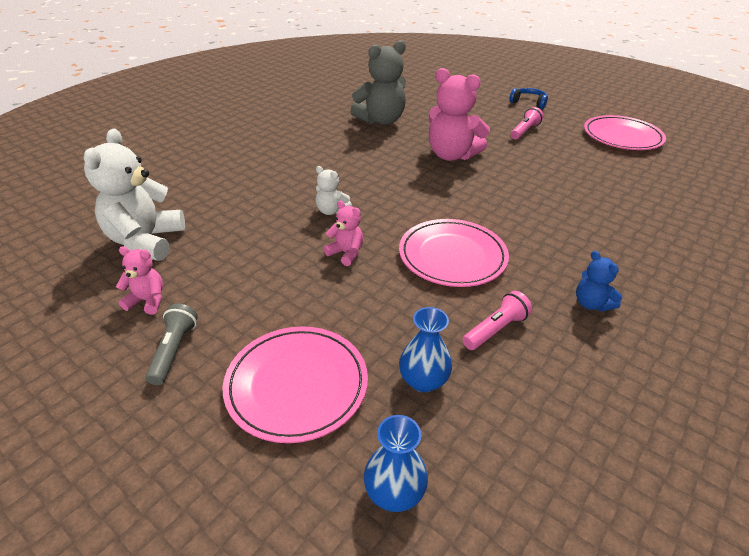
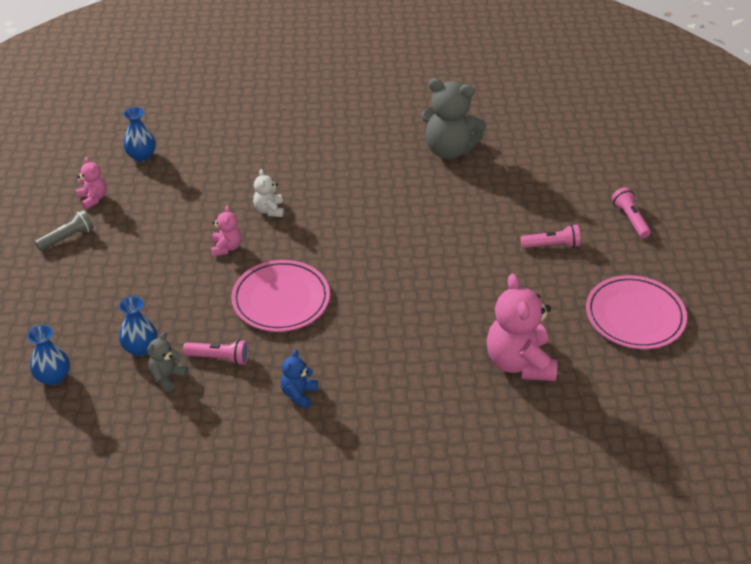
camera: 50 degrees right, 5 degrees up
(146, 241) = (141, 156): white teddy bear -> blue vase
(297, 385) = (88, 300): pink plate -> none
(451, 155) = (437, 224): pink teddy bear -> pink teddy bear (519, 363)
(490, 381) = (167, 377): none -> grey teddy bear
(529, 103) = (630, 219): blue headphones -> pink flashlight

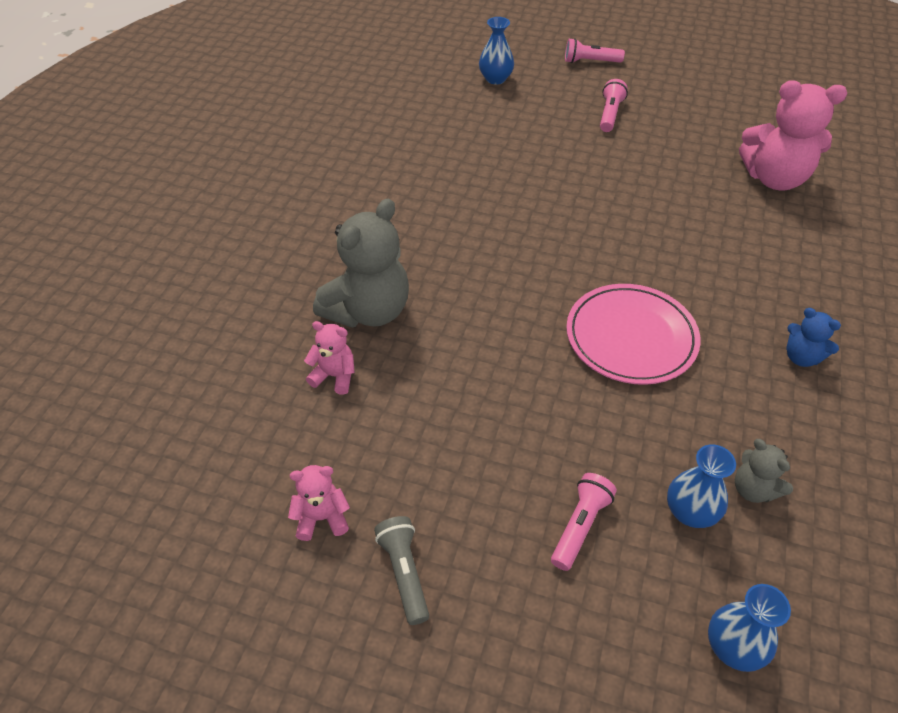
camera: 70 degrees left, 5 degrees up
(141, 156) = (251, 431): blue vase -> blue vase (495, 79)
(219, 358) = (726, 423): pink flashlight -> pink flashlight (580, 526)
(226, 247) = (511, 371): pink teddy bear -> pink teddy bear (334, 376)
(269, 210) = (454, 311): white teddy bear -> none
(449, 150) = (423, 138): grey teddy bear -> grey teddy bear (368, 311)
(635, 316) = (723, 96): pink plate -> none

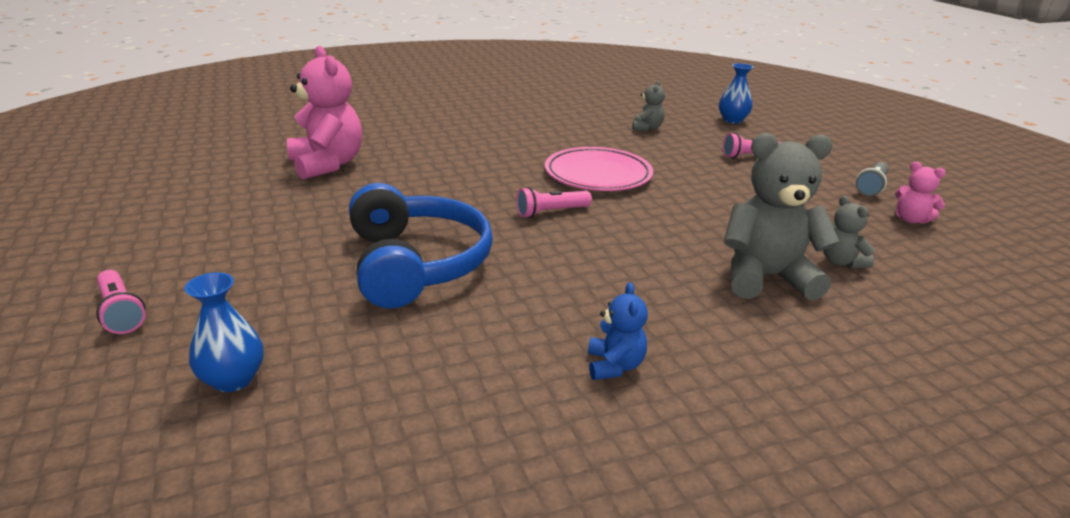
camera: 130 degrees left, 20 degrees down
(334, 376) = (841, 262): pink teddy bear -> grey teddy bear
(553, 162) = (416, 264): none -> blue headphones
(610, 114) = (273, 259): pink flashlight -> pink flashlight (551, 212)
(690, 512) = (688, 137): blue vase -> none
(801, 357) = (530, 131): blue teddy bear -> blue teddy bear (614, 366)

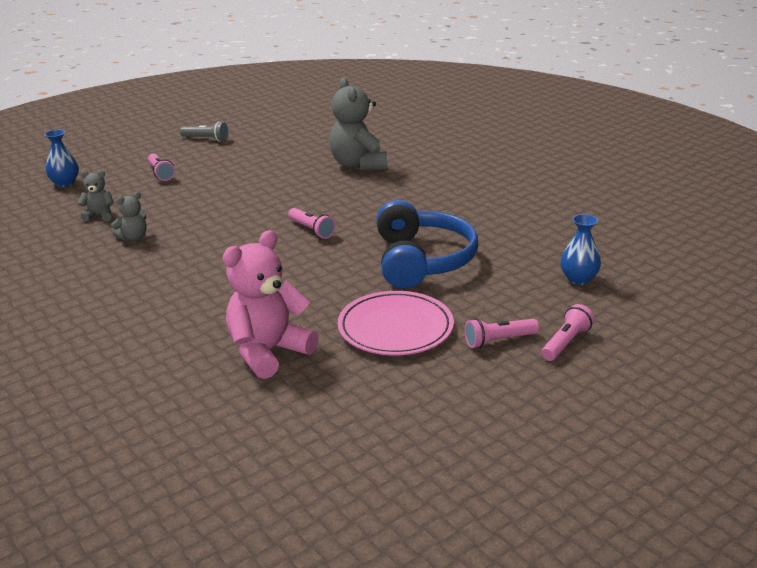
camera: 105 degrees left, 0 degrees up
(190, 269) = (498, 341): none -> pink flashlight
(416, 264) = (421, 260): blue headphones -> blue headphones turned 120 degrees clockwise
(598, 174) = (227, 223): pink plate -> pink plate (395, 328)
(614, 366) = (474, 192): blue teddy bear -> none
(841, 262) = (326, 148): grey teddy bear -> grey teddy bear (133, 237)
(911, 220) = (255, 131): pink teddy bear -> none

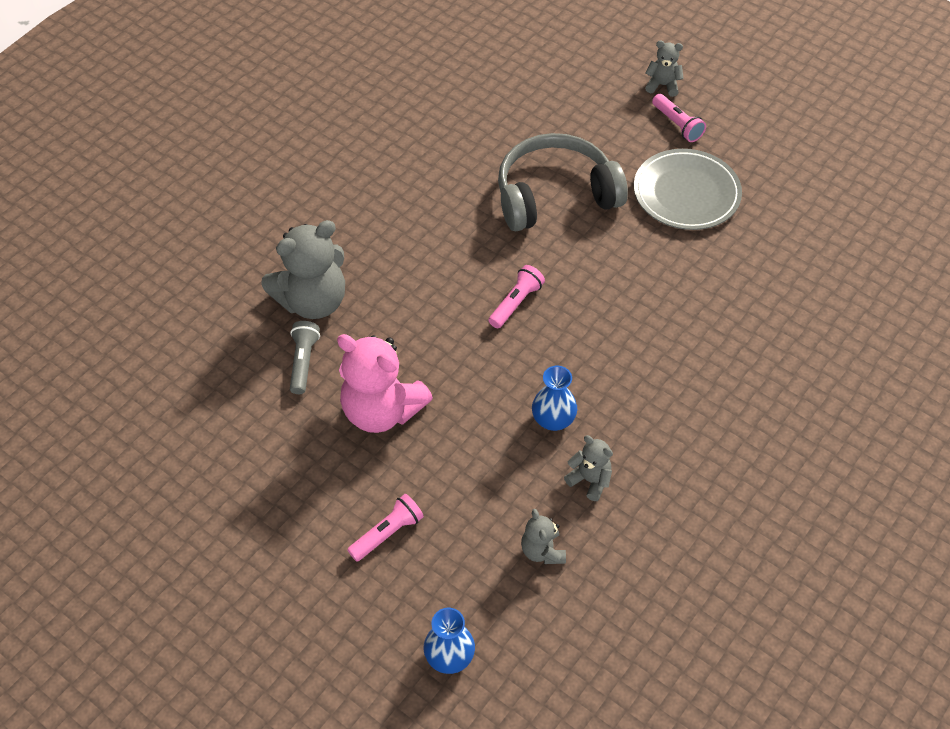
camera: 105 degrees left, 25 degrees up
(206, 139) = (240, 523): grey flashlight -> grey flashlight (303, 362)
(268, 352) = (763, 273): pink teddy bear -> pink teddy bear (381, 410)
(395, 328) = (686, 193): pink plate -> grey plate
(421, 260) = (555, 195): blue headphones -> grey headphones
(566, 343) = (662, 85): pink flashlight -> grey teddy bear
(578, 279) = (553, 83): blue vase -> blue vase (553, 419)

